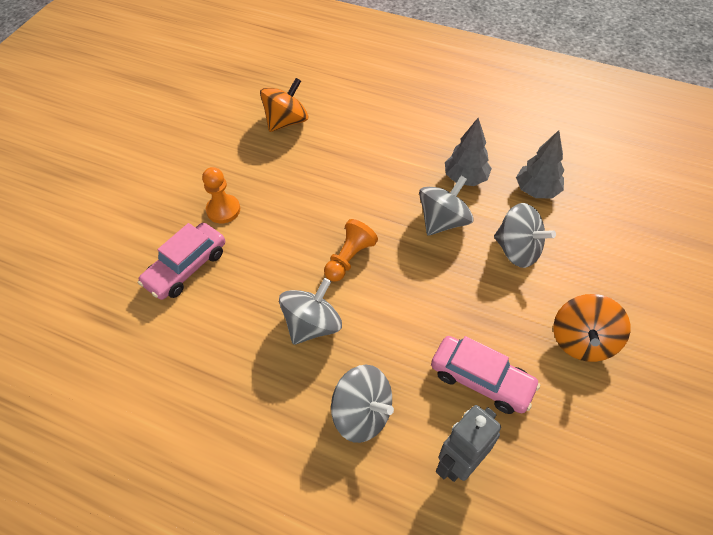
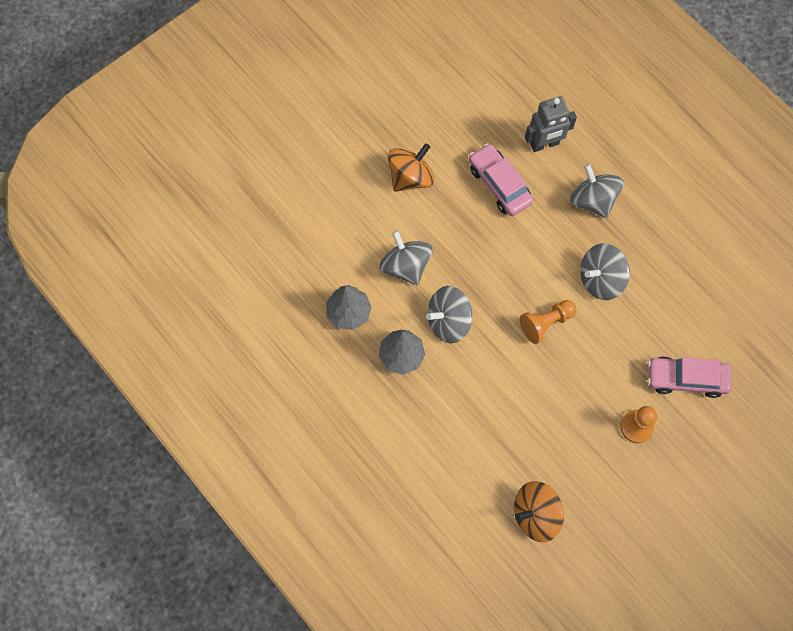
camera: 155 degrees left, 15 degrees up
(186, 267) = (686, 379): pink car -> pink car turned 150 degrees counterclockwise

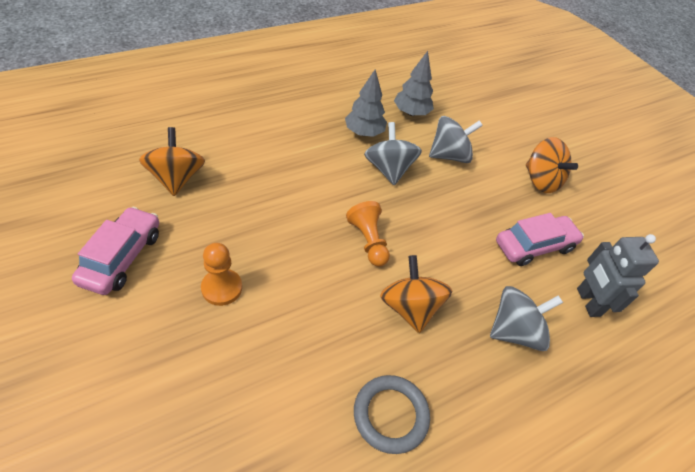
camera: 95 degrees right, 20 degrees down
(600, 279) = (410, 307): grey spinning top -> orange spinning top
(686, 379) = (257, 361): pink car -> pink car (122, 257)
(690, 280) = (390, 415): none -> grey ring

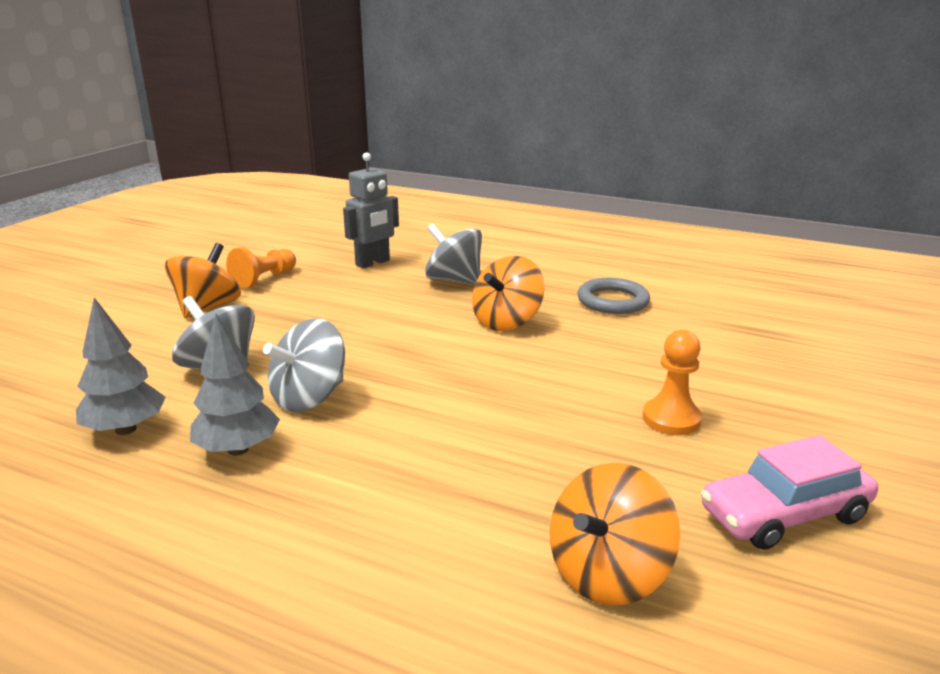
camera: 120 degrees left, 25 degrees down
(368, 241) = (460, 366): orange pawn -> orange pawn (264, 279)
(534, 246) = (332, 292): pink car -> none

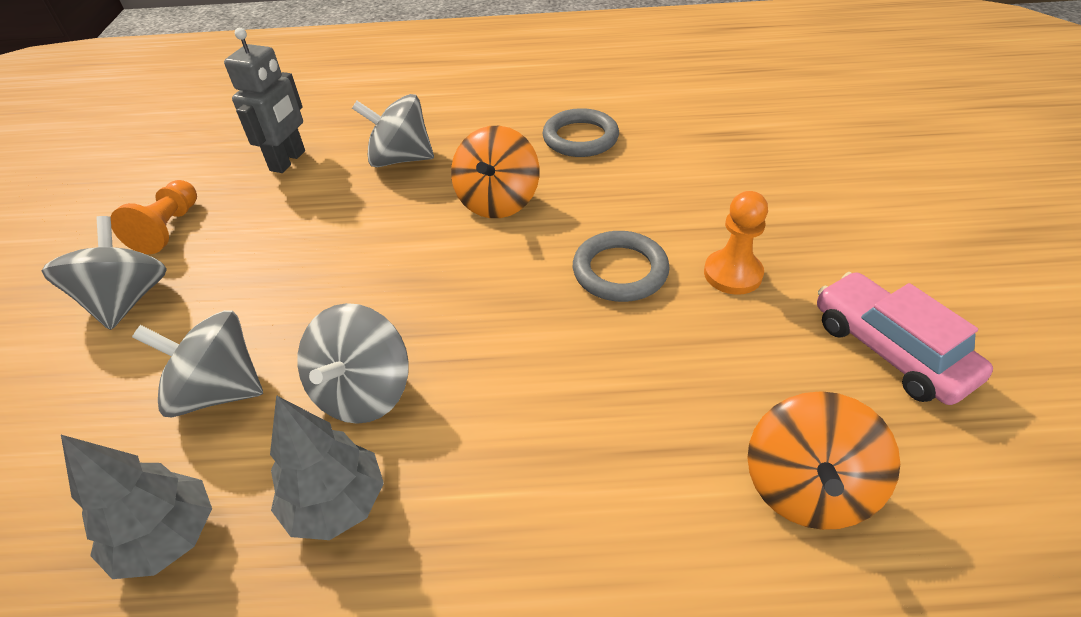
camera: 25 degrees left, 20 degrees up
(207, 308) = (127, 300): orange spinning top -> grey spinning top
(569, 389) = (620, 271): none -> grey ring
(784, 514) = (889, 349): pink car -> pink car turned 105 degrees clockwise

